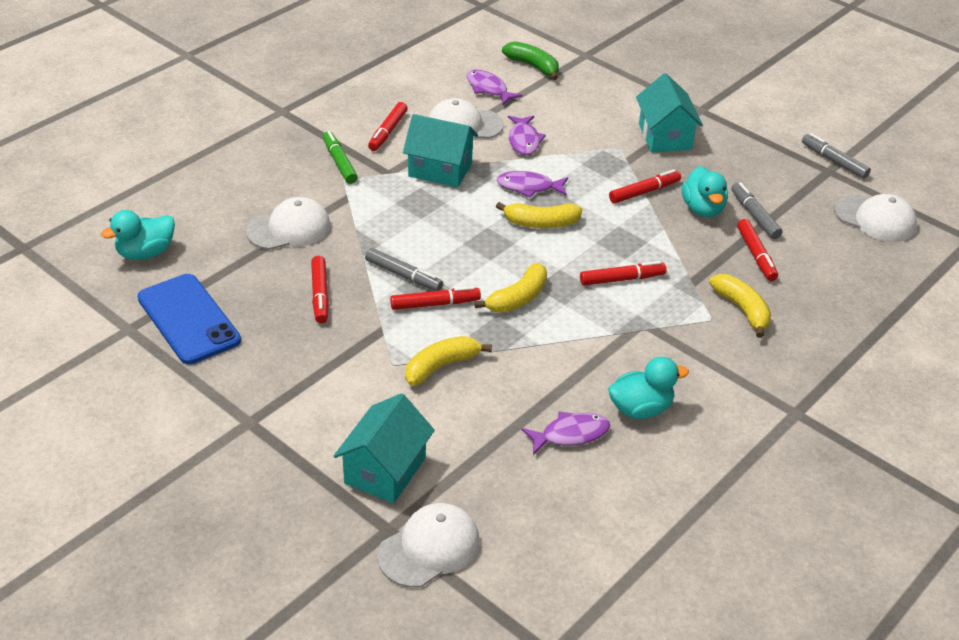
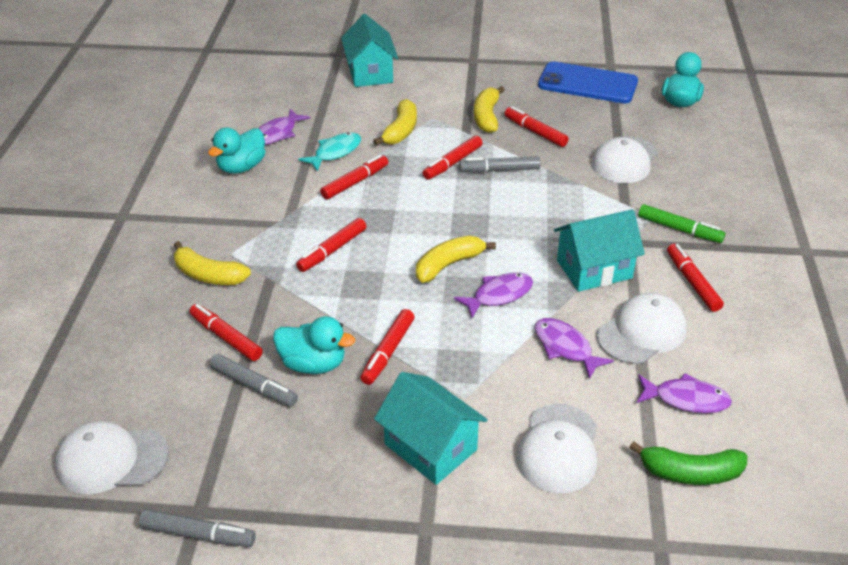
camera: 145 degrees right, 0 degrees up
(429, 548) = (308, 57): white cap -> white cap (558, 448)
(518, 298) = (399, 195): yellow banana -> yellow banana (487, 117)
(532, 376) = (335, 152): none -> turquoise fish
(544, 331) = (355, 182): none -> red marker
(703, 209) = (313, 364): turquoise duck -> turquoise duck turned 150 degrees clockwise

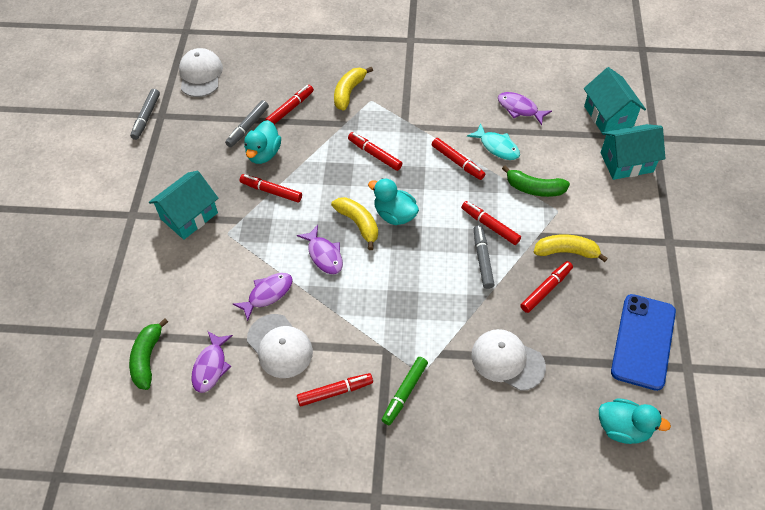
camera: 90 degrees right, 15 degrees up
(242, 167) = (472, 93): turquoise duck -> turquoise duck (395, 215)
(401, 131) = (534, 188): yellow banana -> green banana
(558, 448) = (178, 284): white cap -> none
(594, 269) = (352, 320): turquoise house -> turquoise house (608, 116)

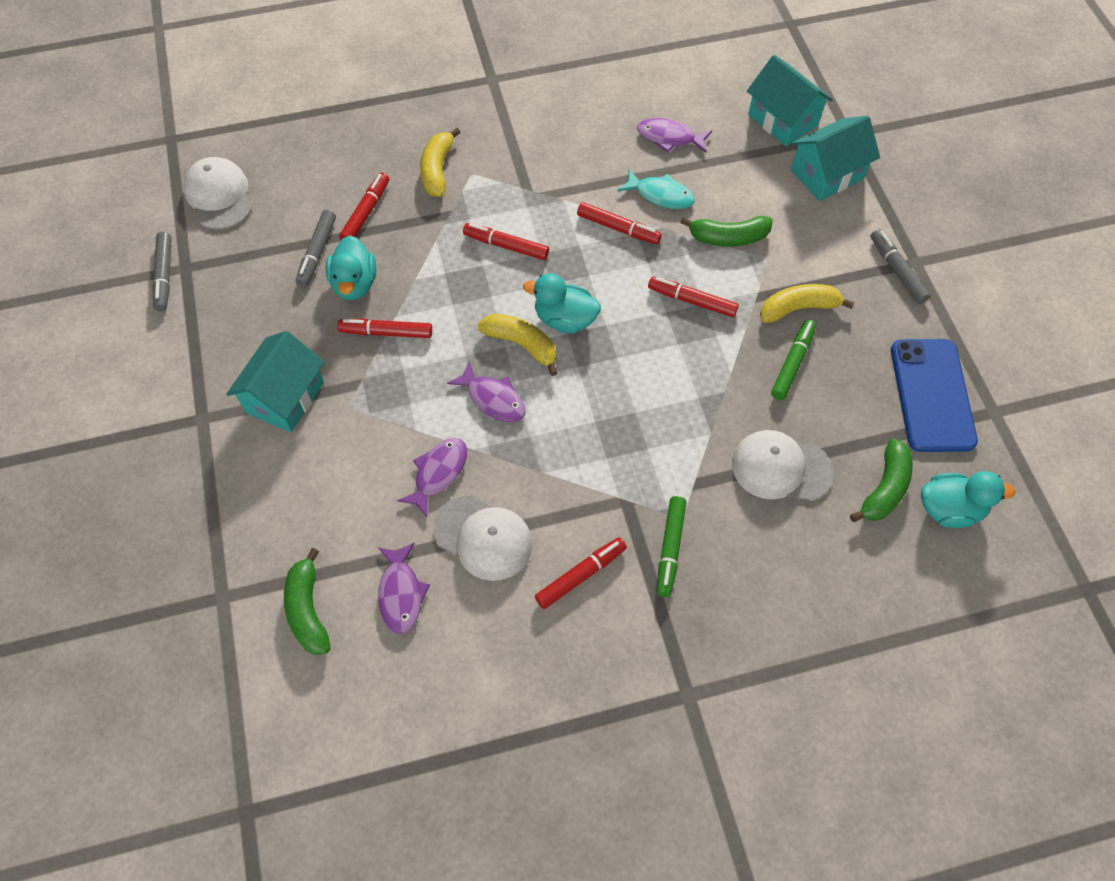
camera: 20 degrees left, 5 degrees up
(482, 259) = (700, 347): grey marker -> grey marker (897, 270)
(546, 289) = (792, 363): red marker -> green marker
(579, 398) = (884, 489): none -> green banana

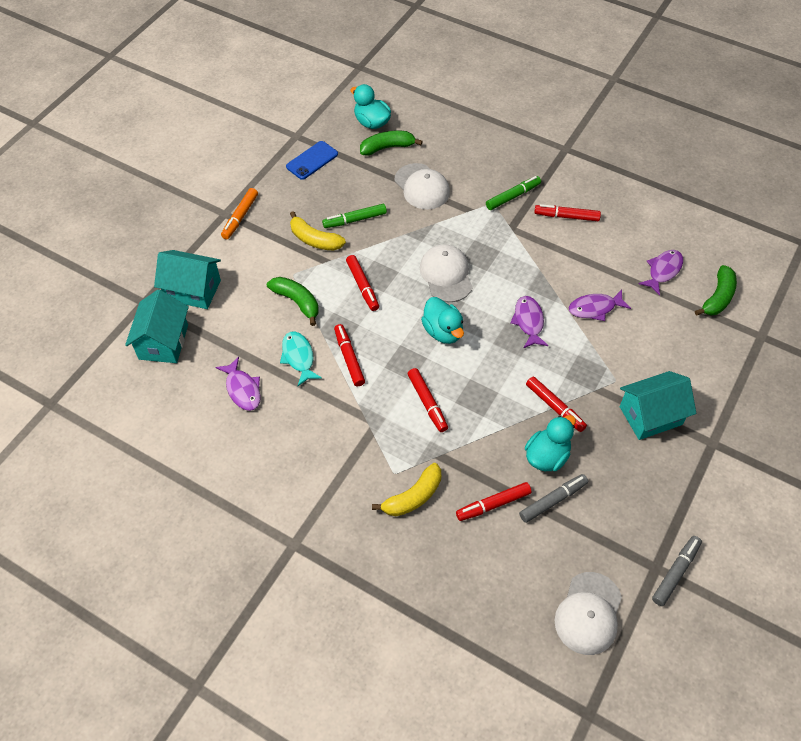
camera: 135 degrees left, 5 degrees down
(483, 538) = (599, 264): white cap -> white cap (446, 275)
(522, 345) = (482, 337): yellow banana -> none
(897, 270) = (240, 217): grey marker -> orange marker
(932, 395) = (312, 160): blue phone -> blue phone, size x0.62

